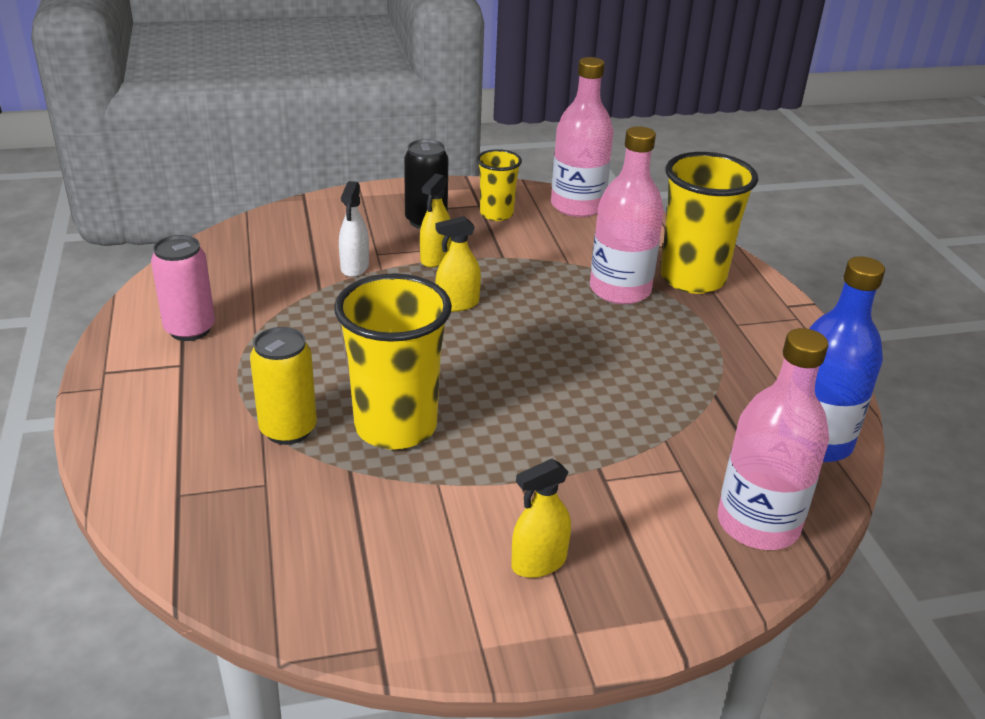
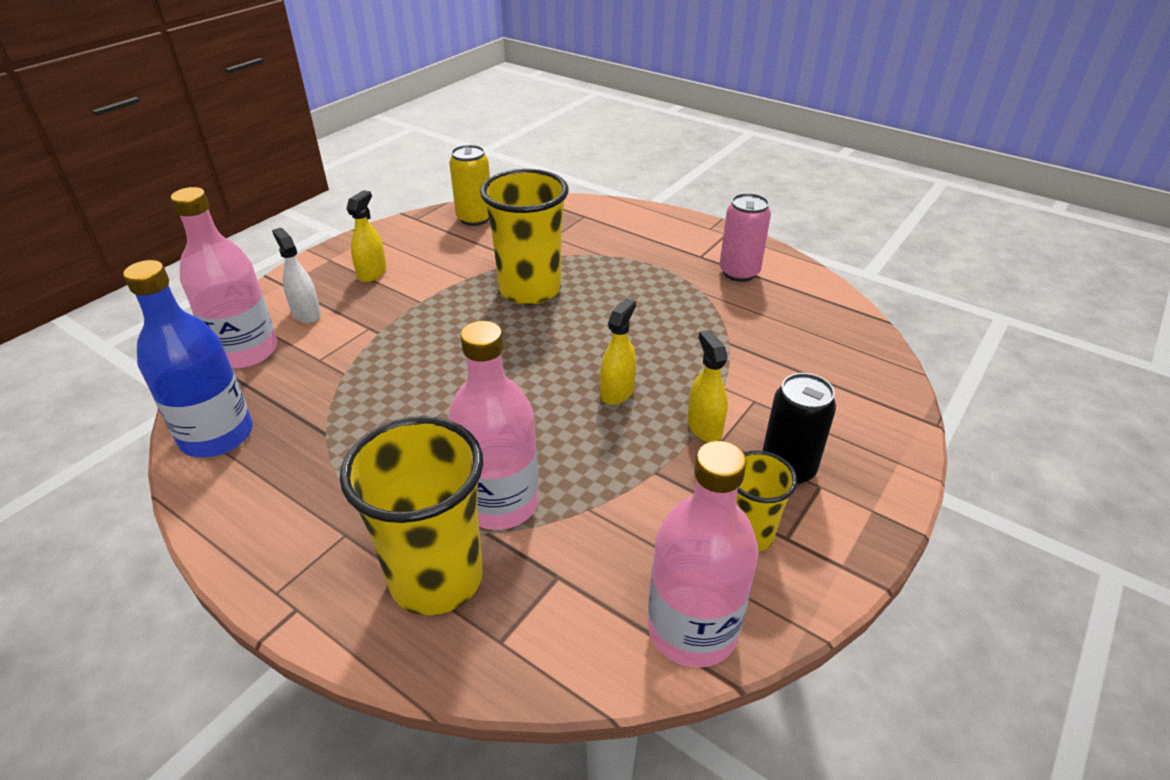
camera: 140 degrees right, 5 degrees up
(288, 430) = (584, 259): yellow can -> yellow can (475, 218)
(355, 267) = (743, 375): white spray bottle -> white spray bottle (306, 313)

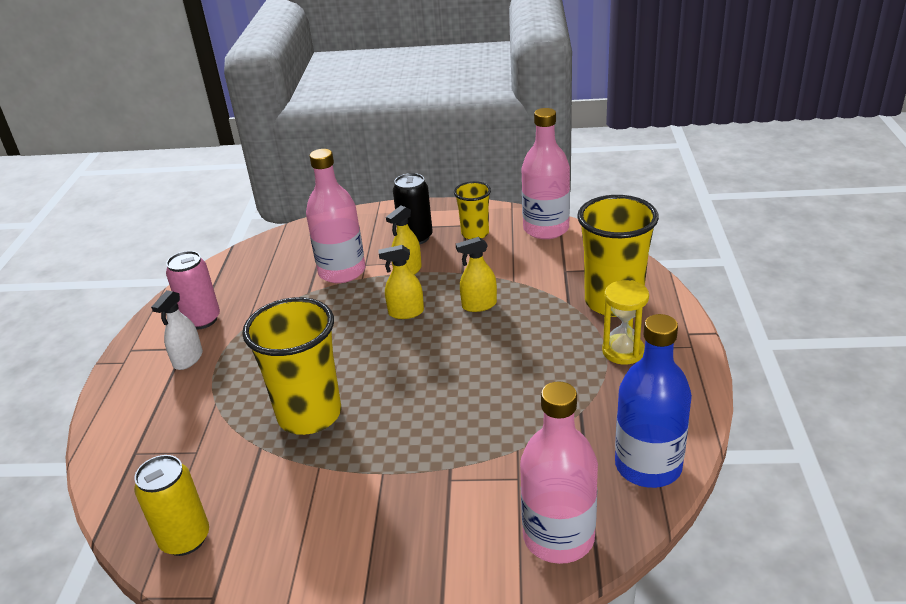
camera: 120 degrees left, 5 degrees down
(306, 313) = (470, 541): white spray bottle -> white spray bottle (188, 359)
(350, 521) = (623, 351): none -> yellow hourglass
(372, 273) = (362, 545): yellow spray bottle -> yellow spray bottle (479, 305)
(500, 503) = (545, 309): pink bottle -> pink bottle (342, 271)

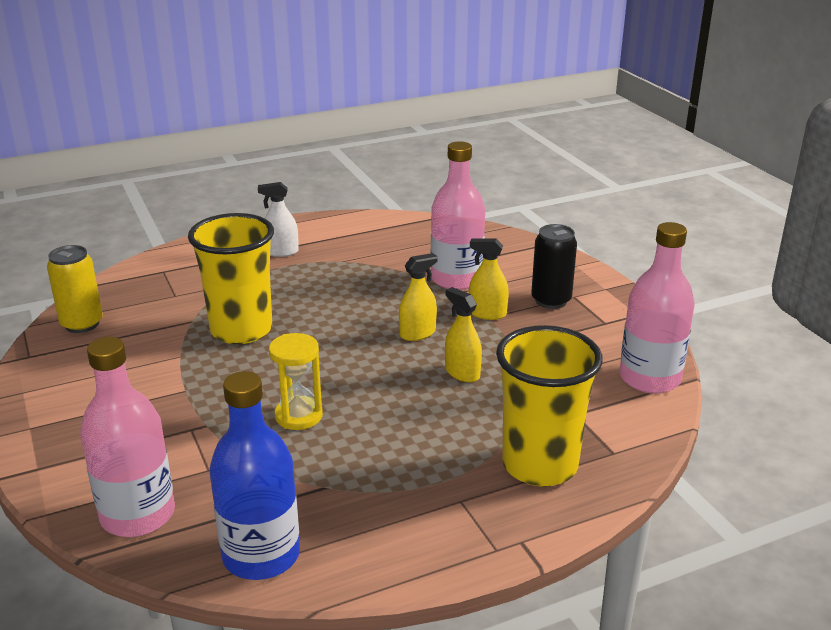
camera: 60 degrees right, 5 degrees down
(202, 320) = (335, 239): pink can -> none
(406, 312) = (417, 333): yellow spray bottle -> yellow spray bottle turned 90 degrees clockwise
(475, 233) = (593, 333): yellow cup -> none
(623, 351) = (448, 494): yellow hourglass -> yellow hourglass (298, 416)

